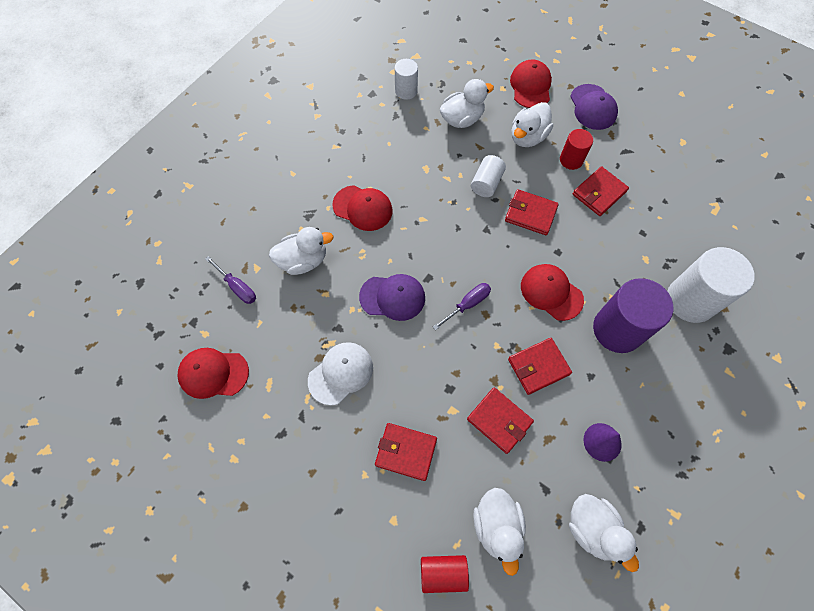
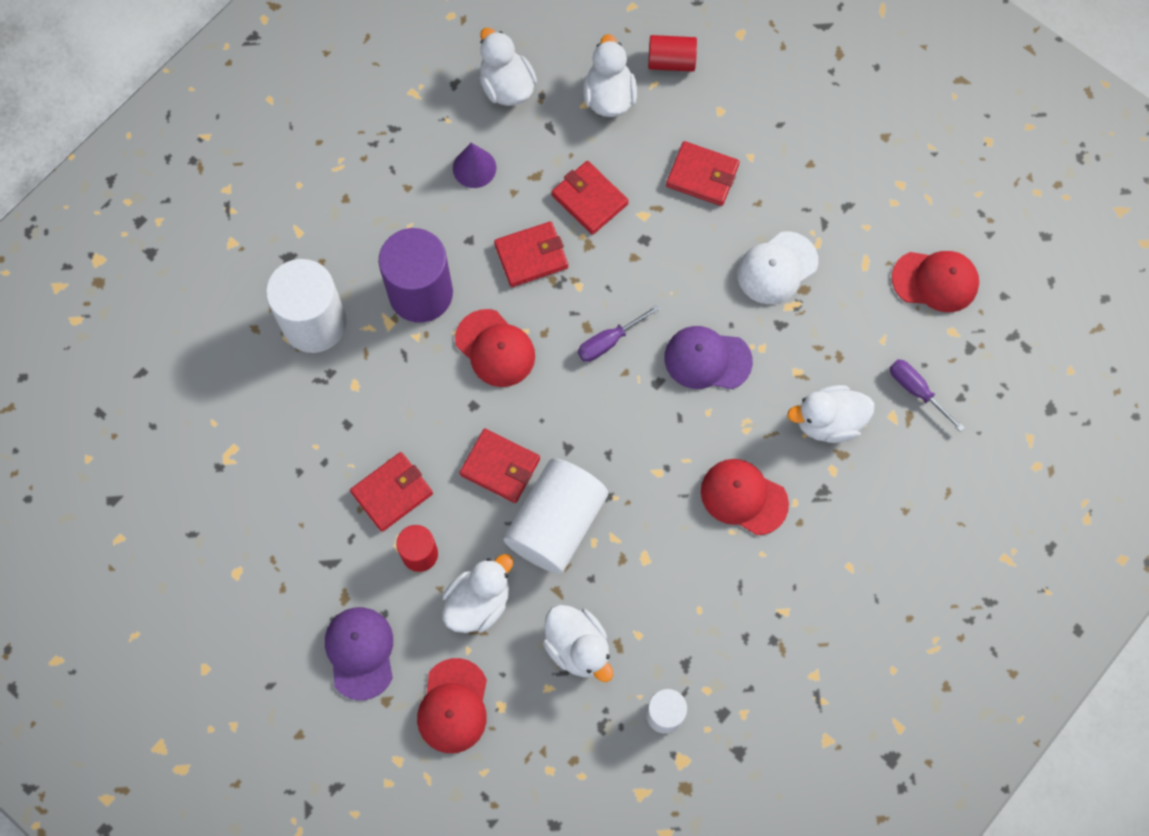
camera: 175 degrees left, 5 degrees up
(462, 119) = (578, 647): white duck -> white duck turned 105 degrees counterclockwise
(486, 183) = (556, 524): white cylinder -> white cylinder, size x1.85

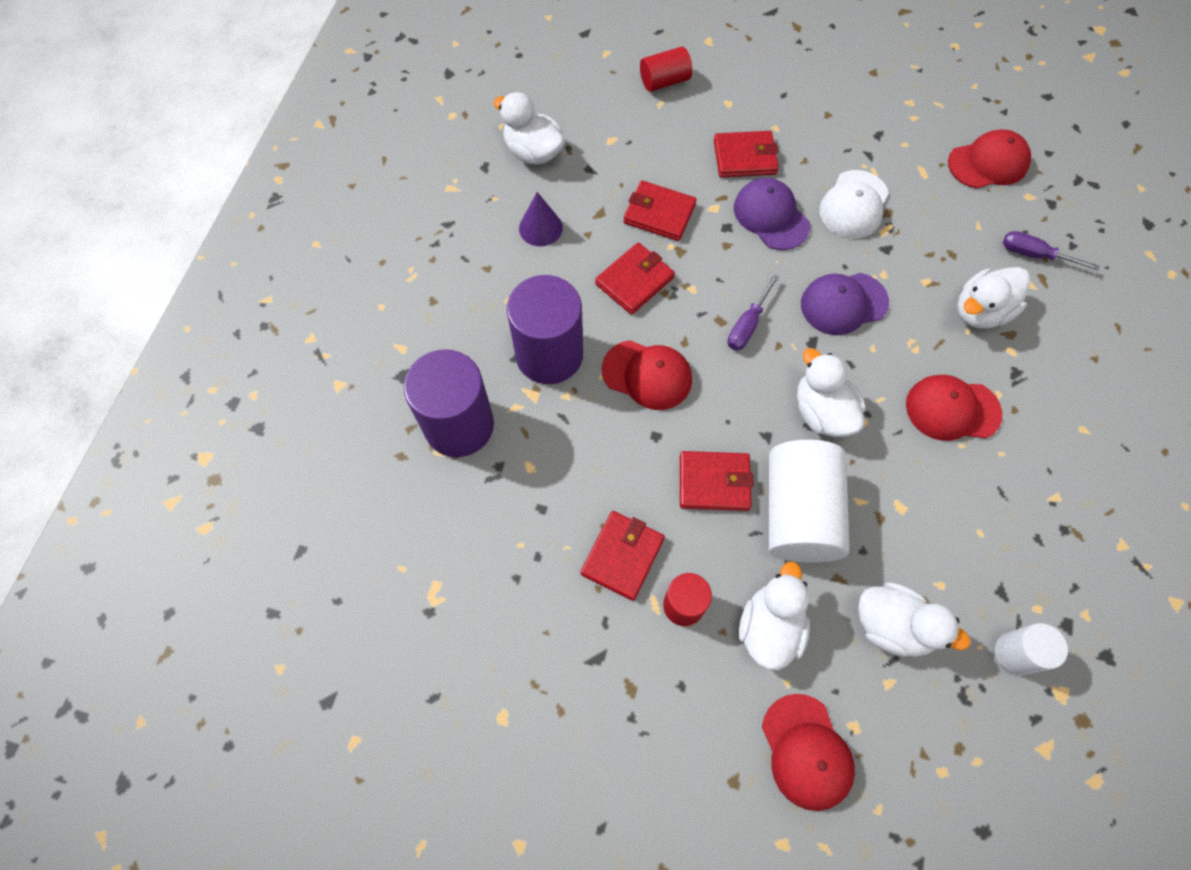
camera: 25 degrees left, 5 degrees down
(314, 323) = (459, 425): white cylinder -> purple cylinder
(360, 652) = (678, 741): purple cap -> purple cap (771, 216)
(609, 97) = (628, 127): white duck -> white duck (822, 412)

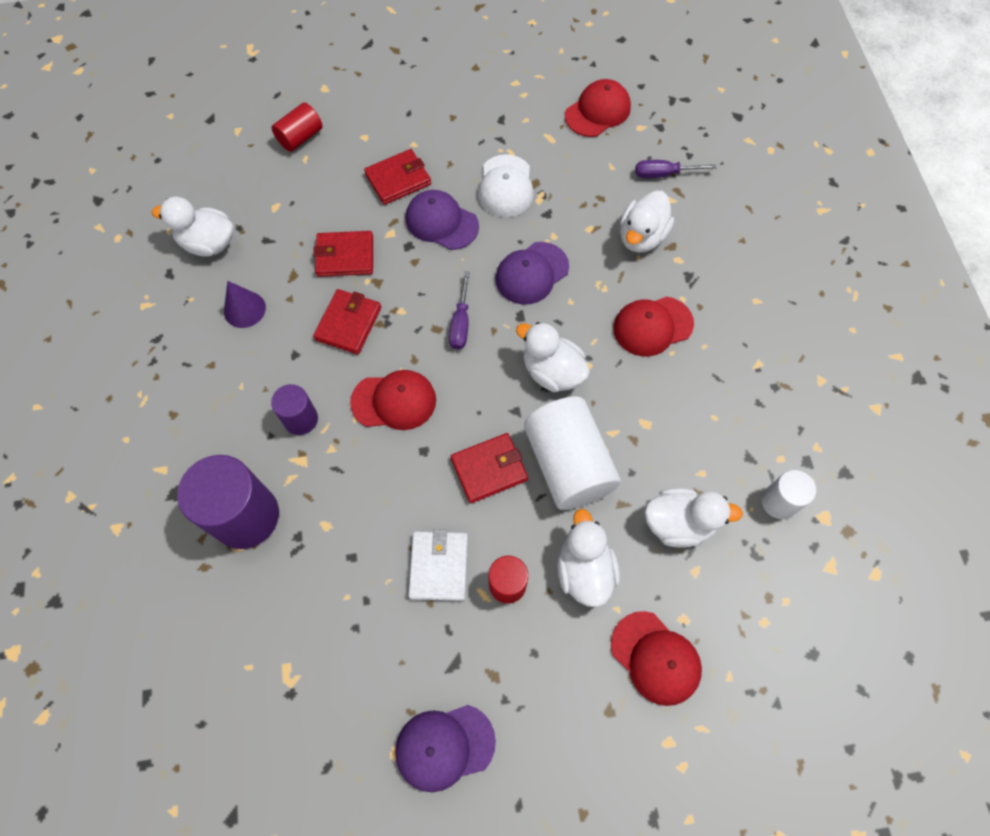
camera: 25 degrees left, 0 degrees up
(549, 355) = (301, 419): purple cylinder -> purple cylinder, size x0.54
(553, 734) = (444, 747): none -> purple cap
(622, 556) = (439, 566): red wallet -> white wallet

